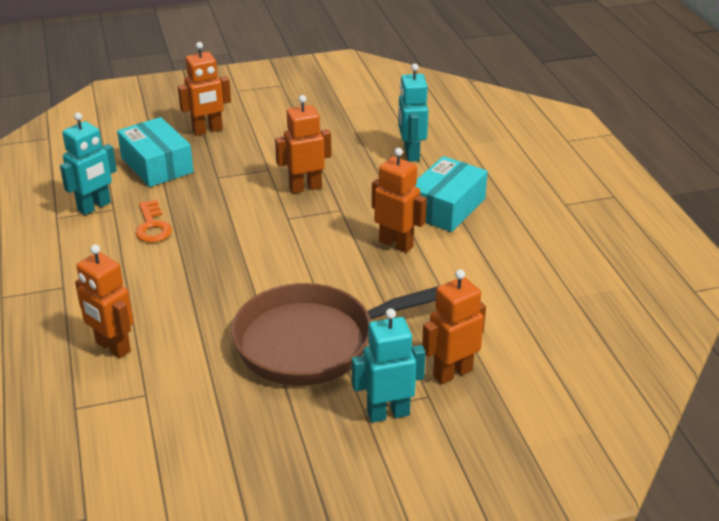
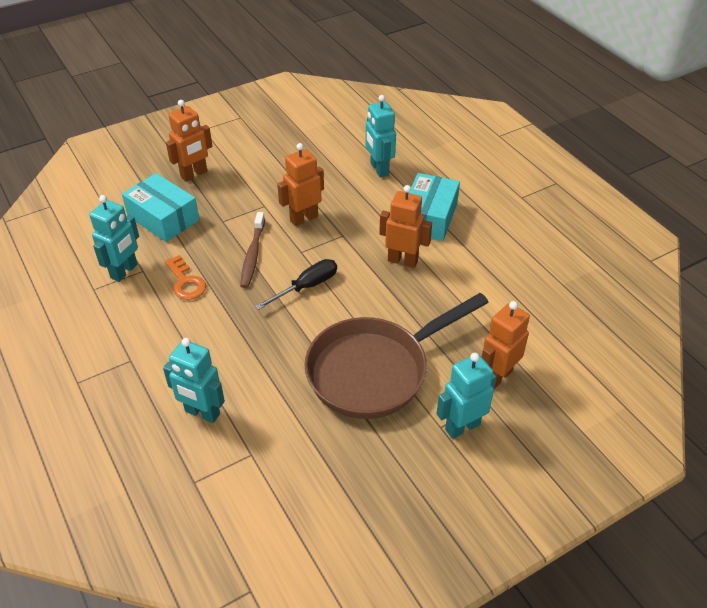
camera: 15 degrees left, 10 degrees up
(112, 347) = (202, 413): orange robot -> turquoise robot
(234, 213) = (252, 255): none -> brown toothbrush
(278, 251) = (306, 286): none -> black screwdriver

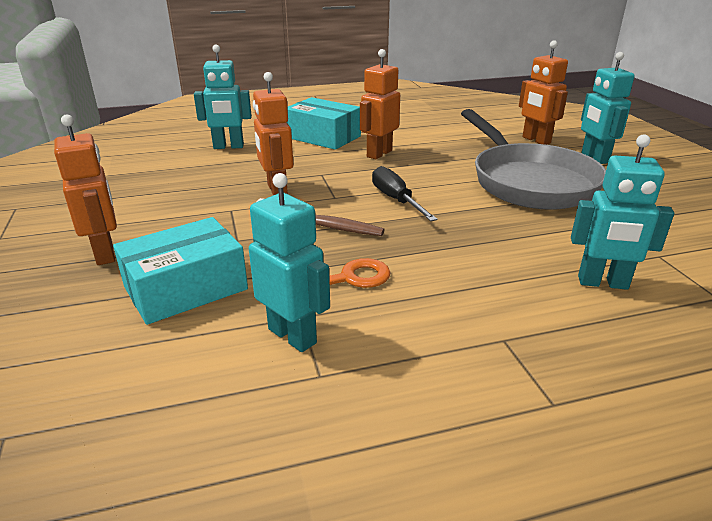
camera: 75 degrees left, 15 degrees down
(202, 413) = (602, 283): turquoise robot -> turquoise robot turned 60 degrees clockwise
(375, 371) = (529, 181): brown pan -> grey pan

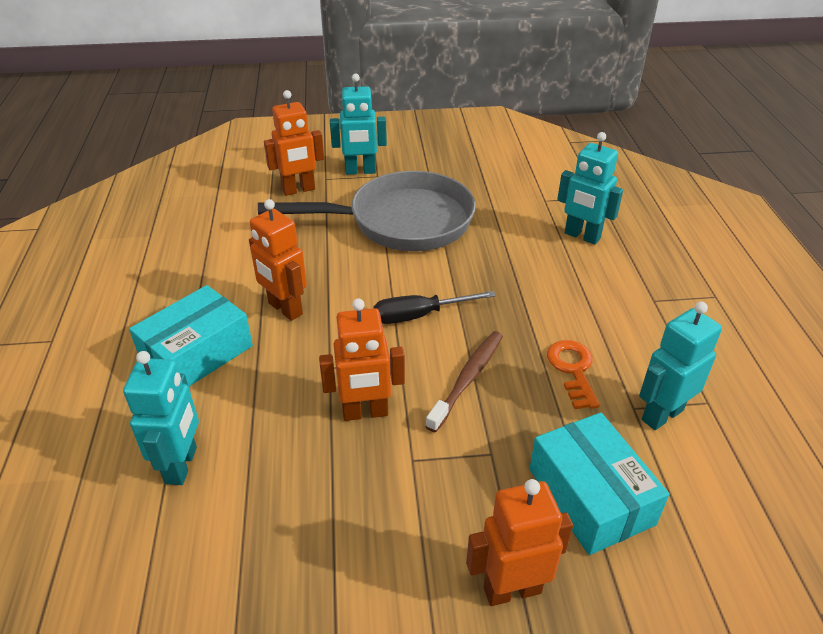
camera: 80 degrees left, 10 degrees up
(602, 283) = (582, 236): turquoise robot -> turquoise robot turned 105 degrees clockwise

